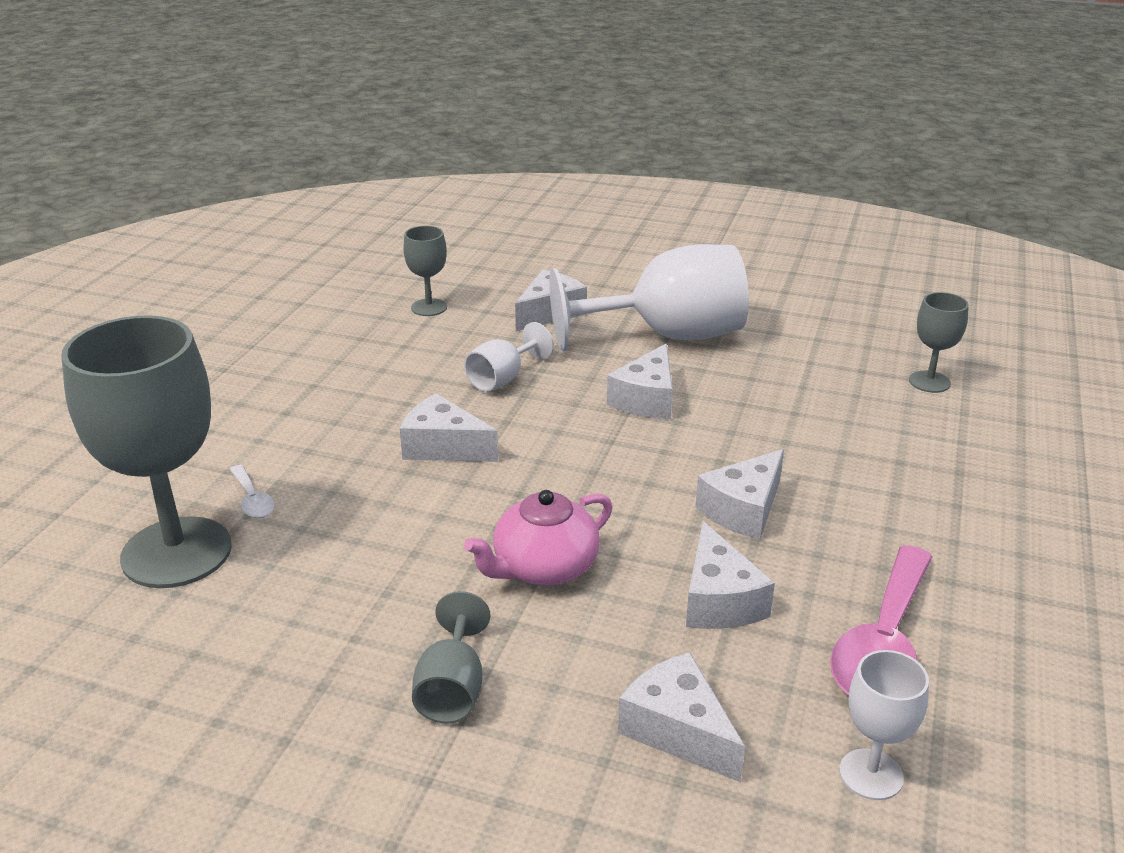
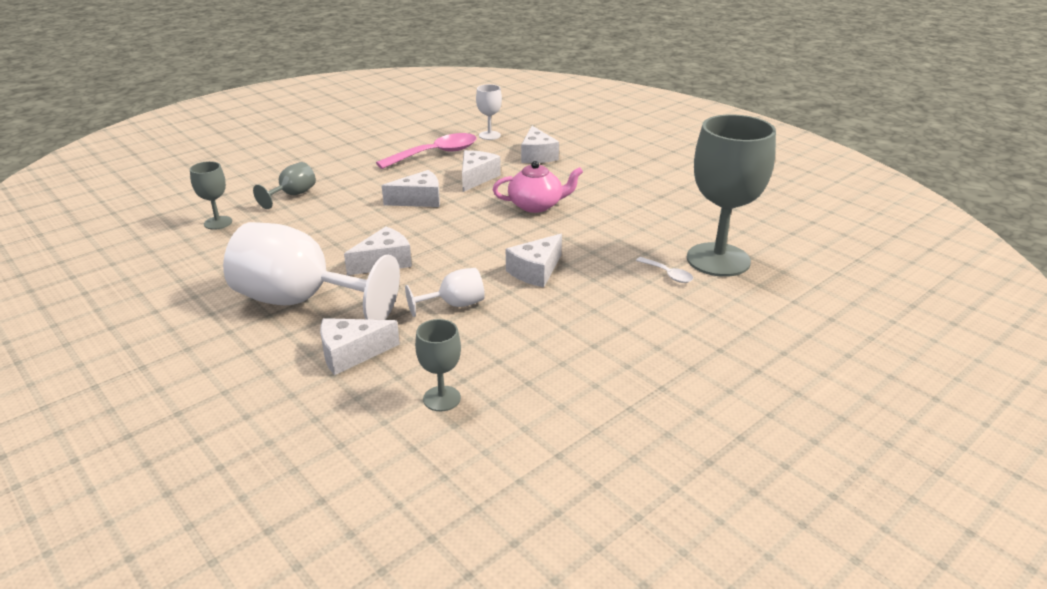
camera: 150 degrees left, 0 degrees up
(253, 500) = (668, 274): white spoon -> white spoon turned 135 degrees clockwise
(443, 447) = (536, 271): white cheese -> white cheese turned 75 degrees clockwise
(452, 690) = (609, 182): grey goblet -> grey goblet (292, 195)

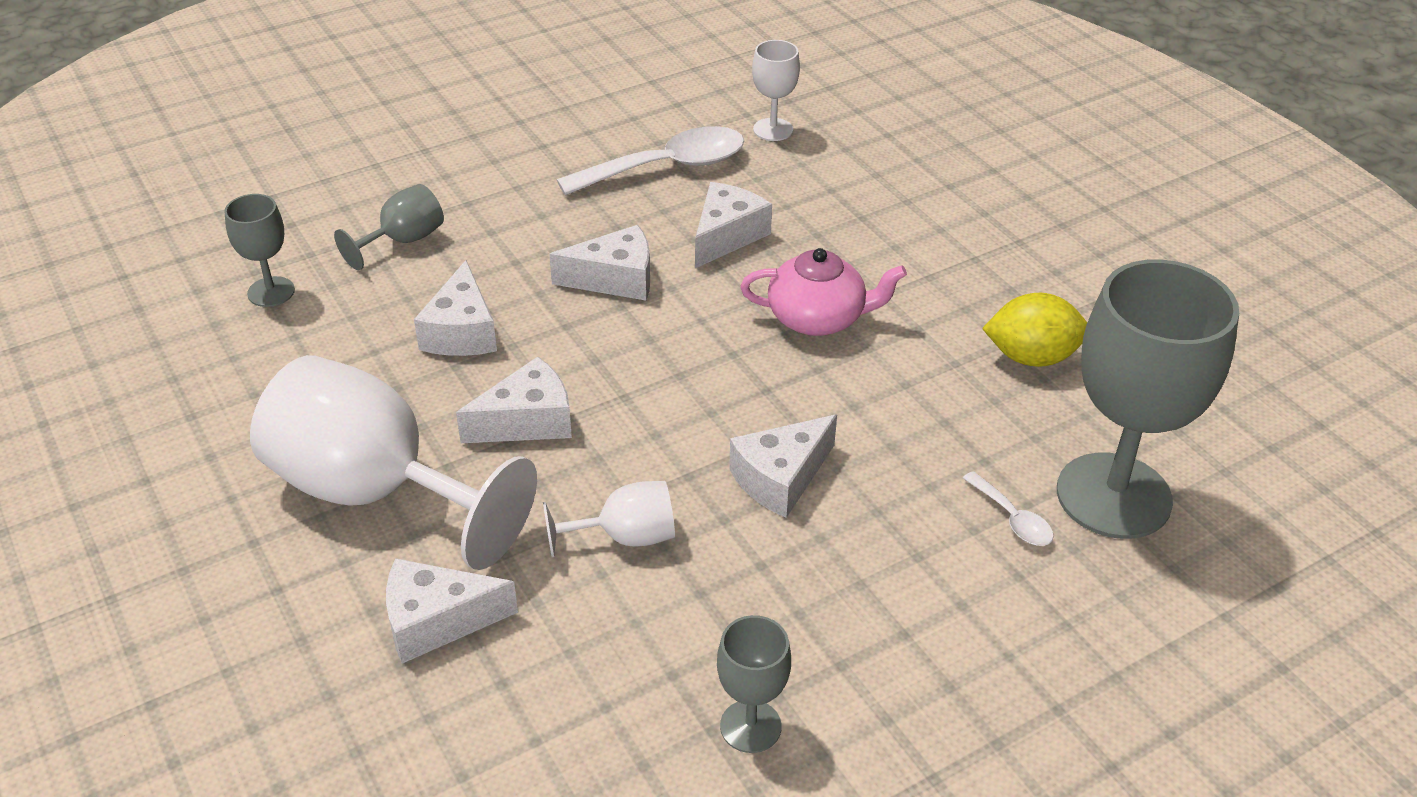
camera: 10 degrees right, 10 degrees up
(436, 154) = (667, 167): pink spoon -> white spoon
(442, 398) = (563, 742): grey goblet -> grey goblet (750, 726)
(537, 155) = (848, 192): white cheese -> white cheese (461, 331)
(655, 210) = (1031, 357): none -> yellow lemon

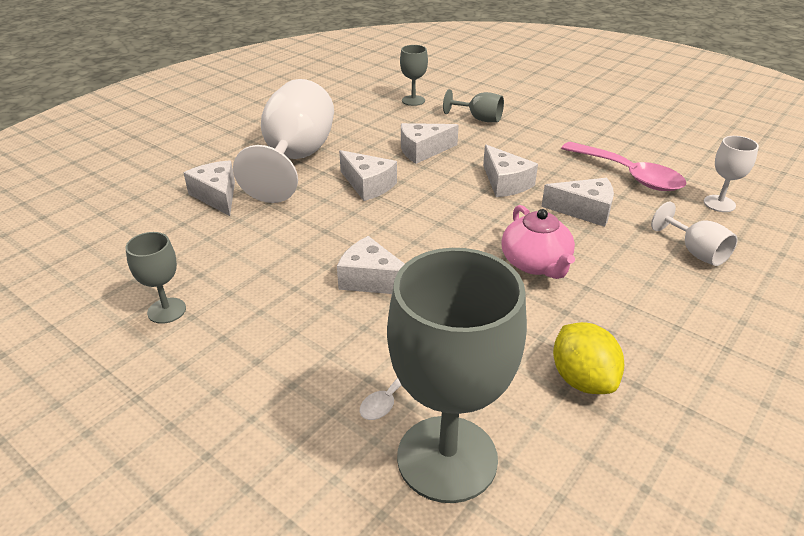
camera: 70 degrees right, 5 degrees down
(626, 537) = (296, 235): white goblet -> white goblet (696, 252)
(667, 167) = (629, 175): white spoon -> pink spoon

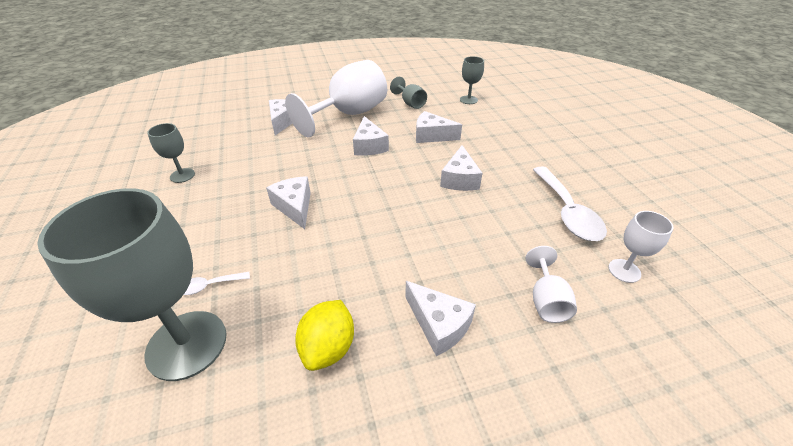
camera: 35 degrees right, 5 degrees up
(479, 119) = (499, 127): grey goblet -> grey goblet (410, 103)
(536, 264) = (406, 246): pink teapot -> none
(584, 211) = (493, 224): white cheese -> white cheese (439, 325)
(629, 175) = (567, 212): pink spoon -> white spoon

